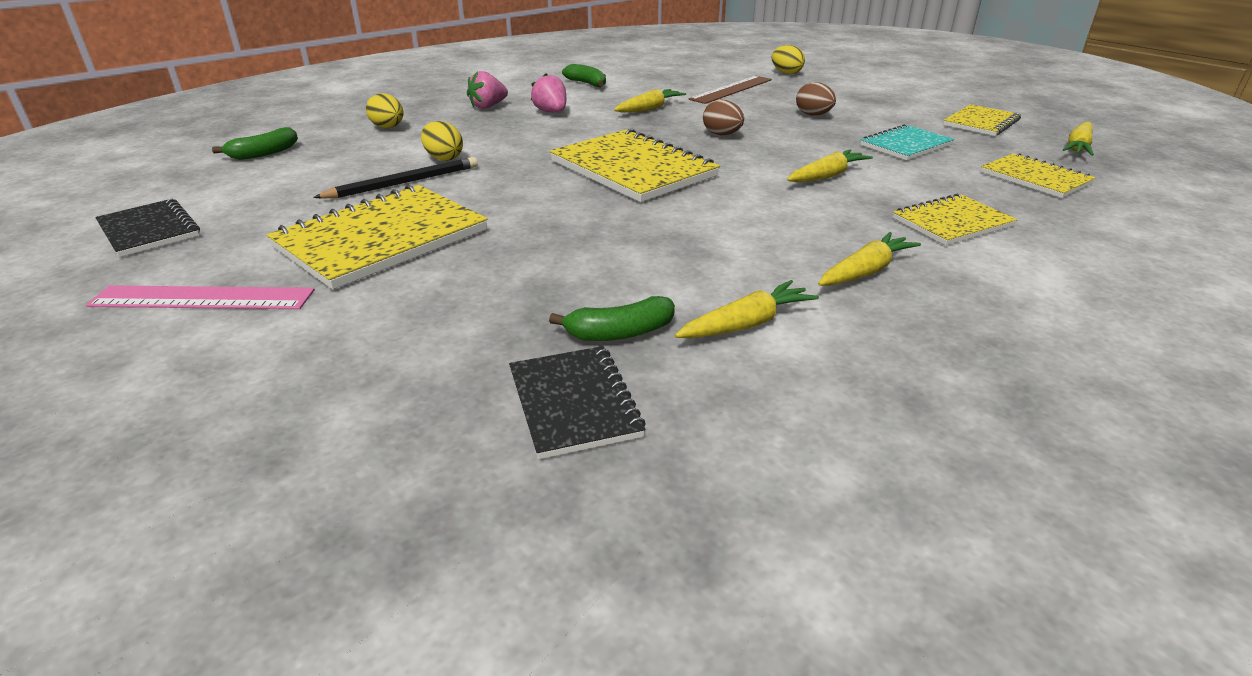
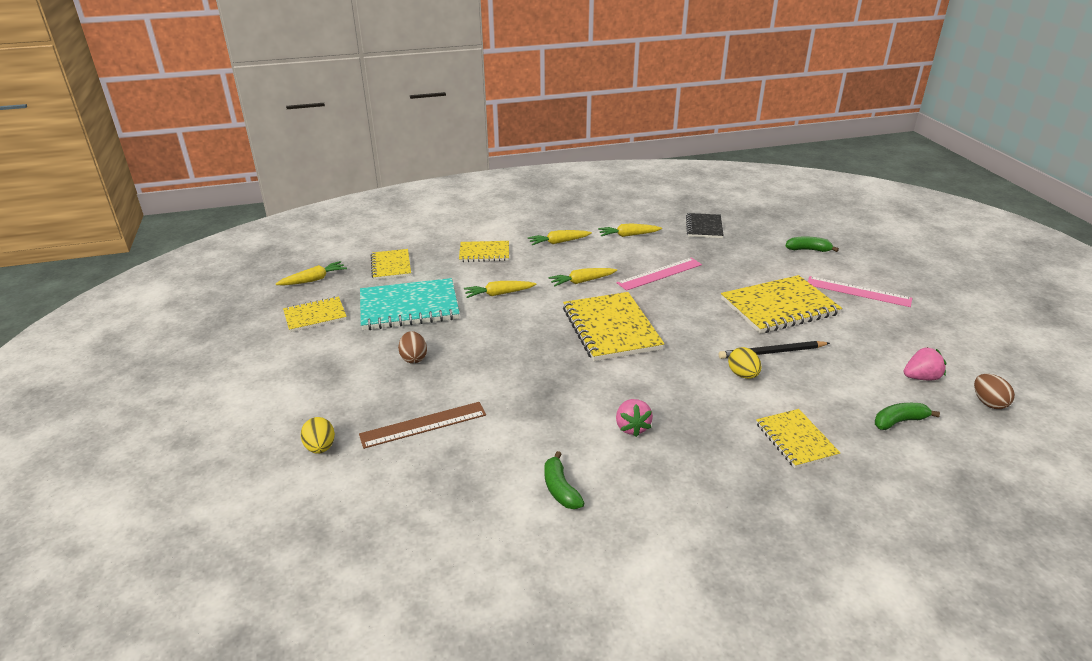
camera: 155 degrees left, 0 degrees up
(149, 230) = (924, 345): black notebook -> none
(388, 127) = (796, 440): yellow egg -> yellow notebook
(488, 106) = (692, 459): pink strawberry -> pink strawberry (921, 377)
(615, 251) = (659, 274): none -> pink ruler
(619, 333) = (678, 242): green banana -> green banana (808, 250)
(649, 109) = (537, 407): yellow carrot -> yellow carrot (582, 281)
(722, 134) = (515, 351): brown egg -> brown egg (988, 403)
(905, 145) = (409, 307): turquoise notebook -> turquoise notebook, size x1.71

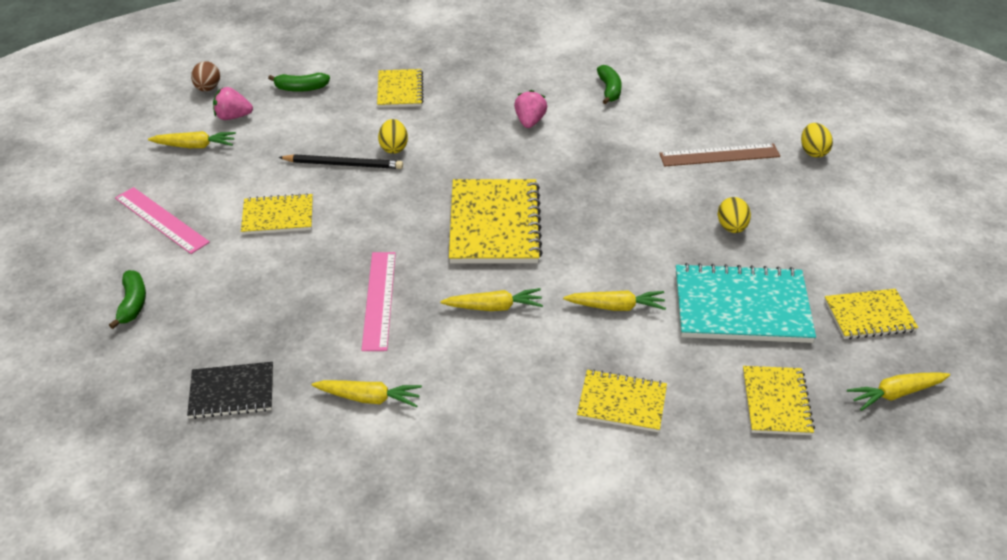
camera: 165 degrees left, 10 degrees up
(414, 358) = (731, 227): brown egg -> yellow egg
(559, 242) = (491, 405): yellow carrot -> yellow carrot (195, 146)
(659, 274) = (379, 300): pink ruler -> pink ruler turned 75 degrees counterclockwise
(704, 227) = (232, 392): black notebook -> black notebook turned 60 degrees clockwise
(779, 307) = (278, 216): yellow notebook -> yellow notebook, size x0.58
(808, 250) = (133, 304): green banana -> green banana turned 120 degrees counterclockwise

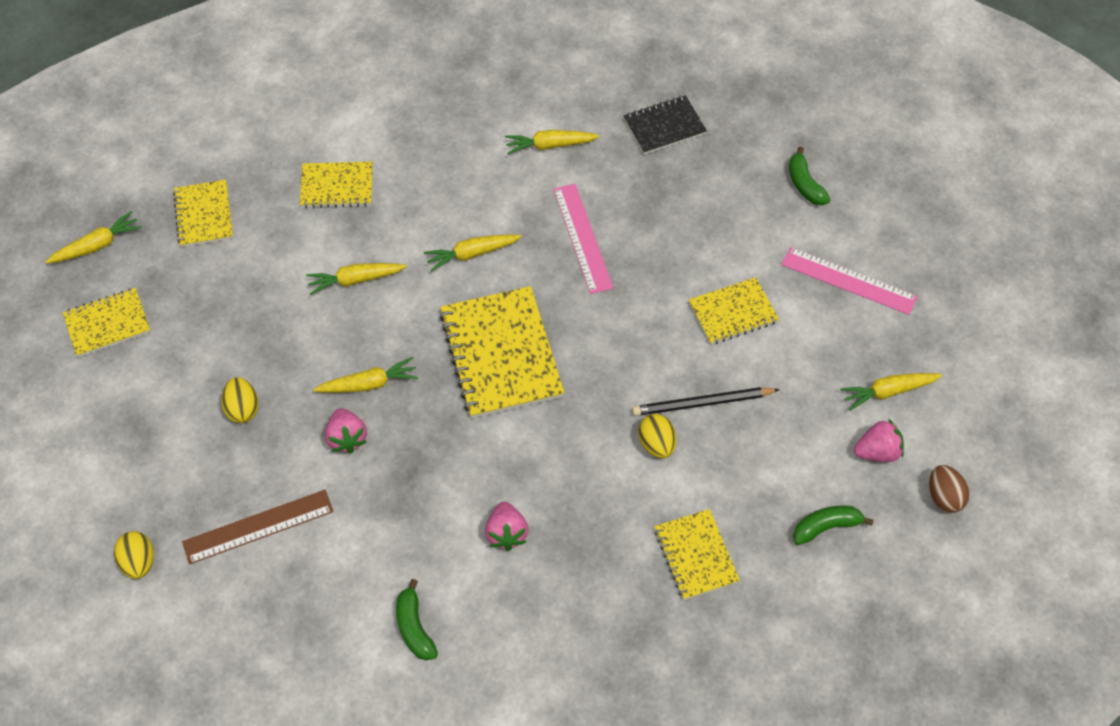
camera: 165 degrees right, 15 degrees up
(617, 225) = (369, 384): none -> yellow carrot
(642, 193) = (347, 438): none -> pink strawberry
(741, 307) = (233, 307): turquoise notebook -> none

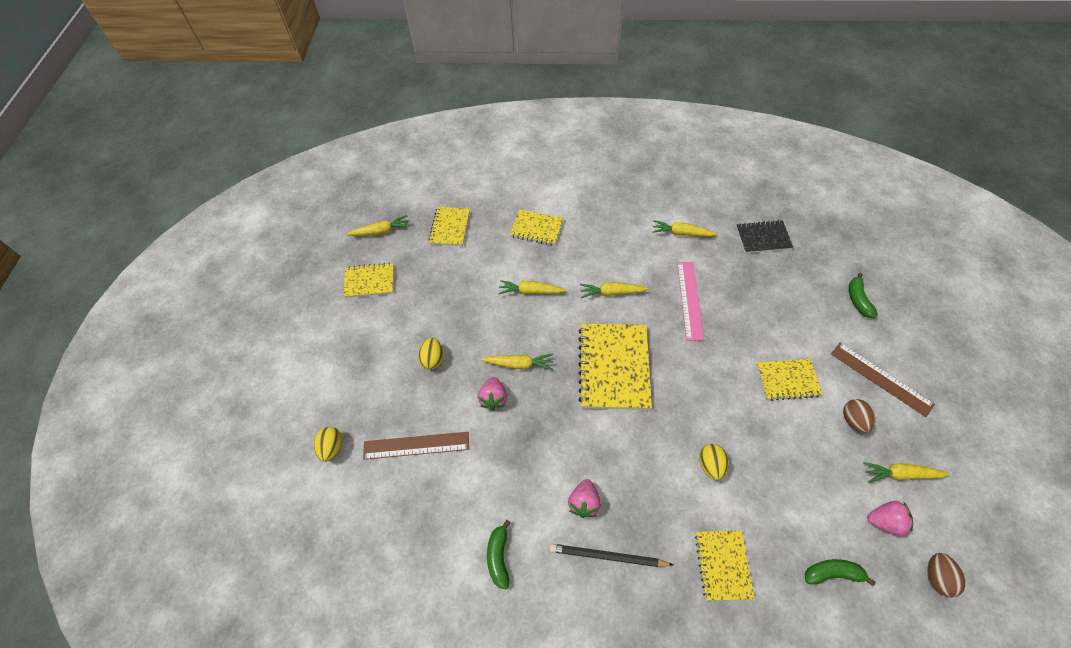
camera: 20 degrees right, 0 degrees up
(702, 403) = (751, 443): black pencil -> black pencil (607, 556)
(823, 342) = (853, 420): none -> brown egg
(848, 281) = (881, 378): pink ruler -> brown ruler

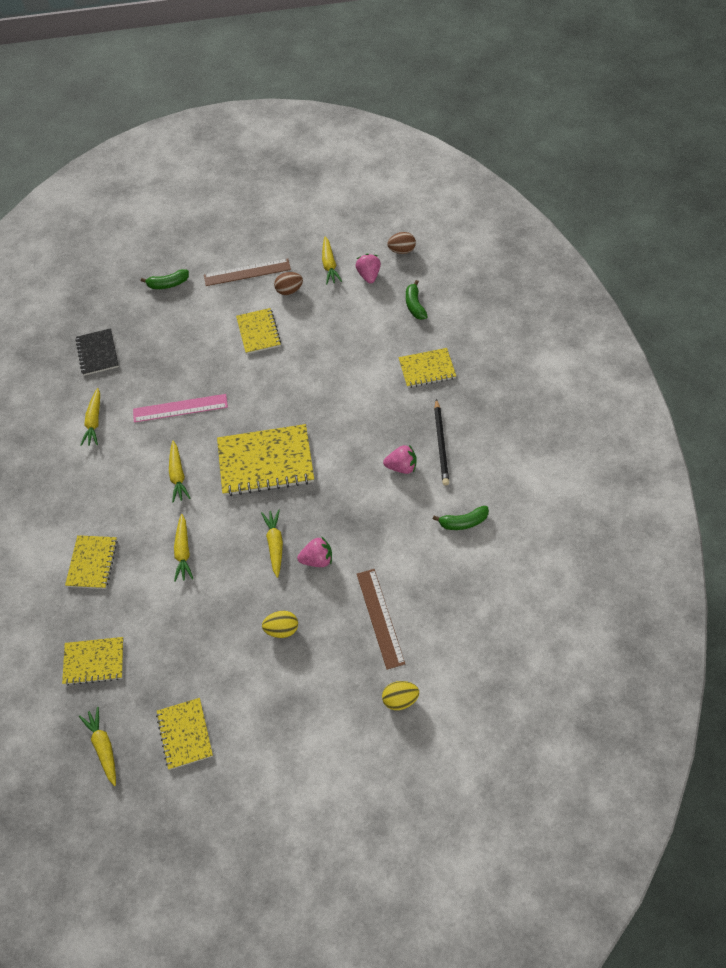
camera: 100 degrees left, 0 degrees up
(710, 465) = (348, 381): yellow egg -> none
(881, 378) = (247, 272): brown ruler -> brown ruler turned 45 degrees clockwise

